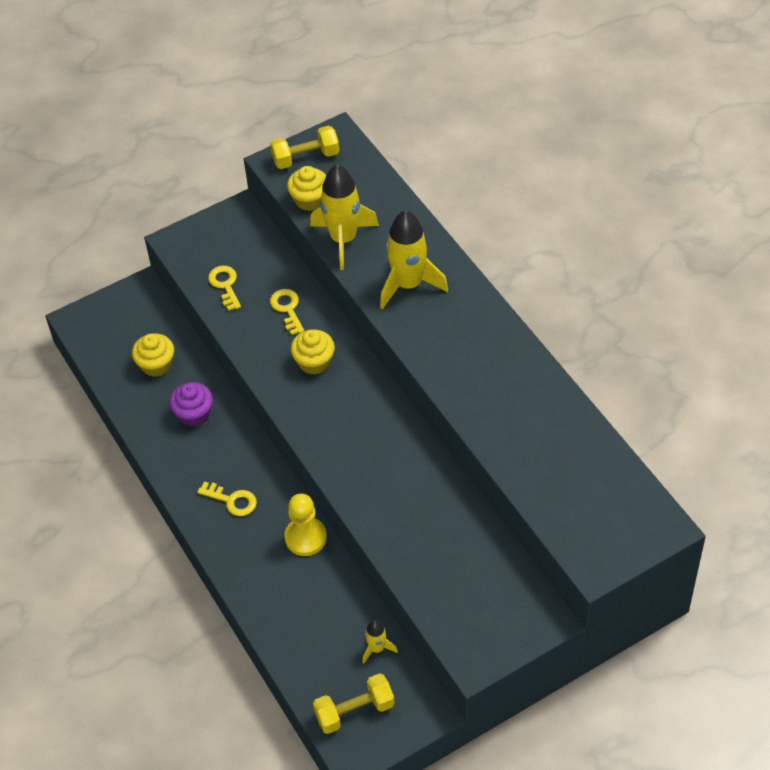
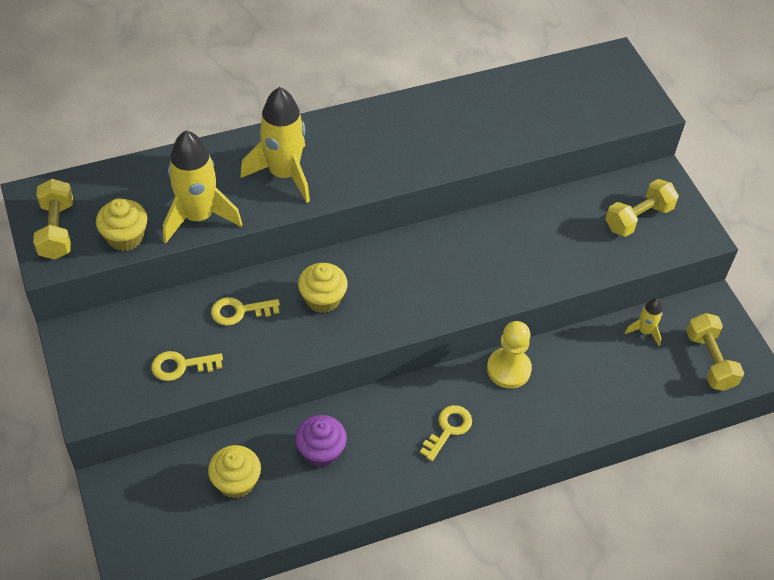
camera: 85 degrees left, 0 degrees up
(481, 600) = (638, 218): none -> yellow dumbbell

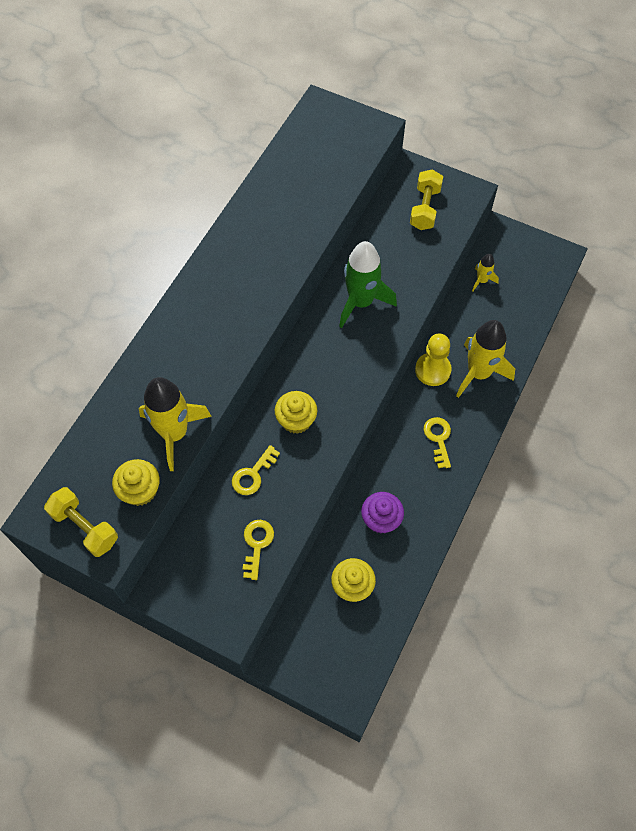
camera: 40 degrees left, 10 degrees up
(181, 366) = (257, 544): yellow key -> yellow key turned 150 degrees clockwise
(284, 174) = (198, 355): yellow rocket -> yellow rocket (478, 373)
(487, 250) = (361, 302): none -> green rocket
(710, 361) = (533, 270): yellow dumbbell -> none

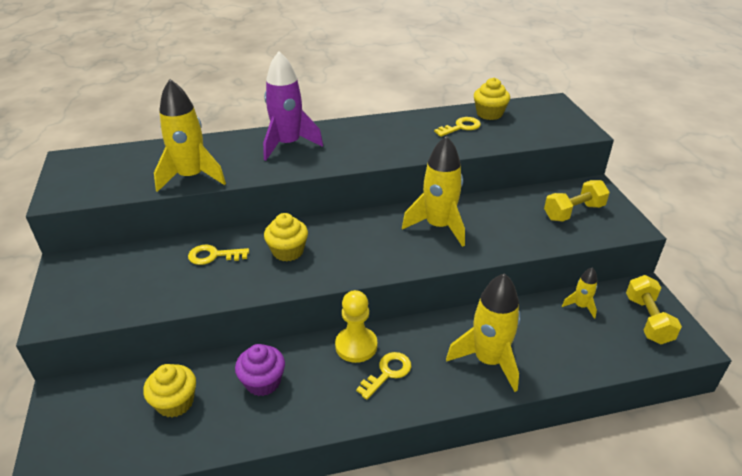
camera: 50 degrees right, 25 degrees down
(85, 527) = (74, 179): yellow dumbbell -> yellow dumbbell (647, 320)
(140, 490) = (126, 186): yellow cupcake -> yellow cupcake (489, 114)
(192, 332) = (288, 144): none -> purple rocket
(257, 544) = (147, 292): yellow key -> yellow key (461, 127)
(361, 302) = (438, 226): green rocket -> yellow rocket
(432, 370) = (451, 327): yellow pawn -> yellow pawn (356, 346)

